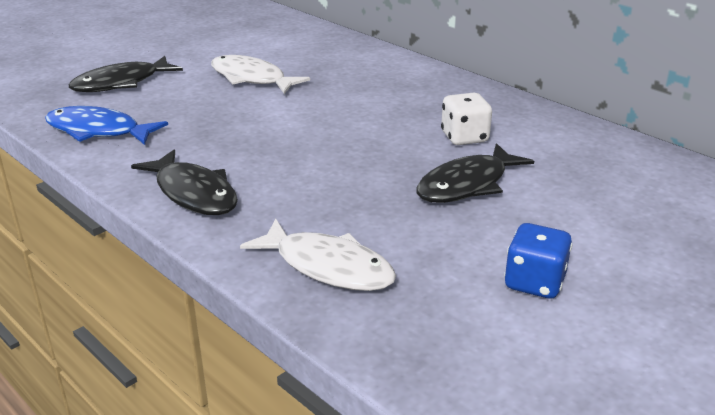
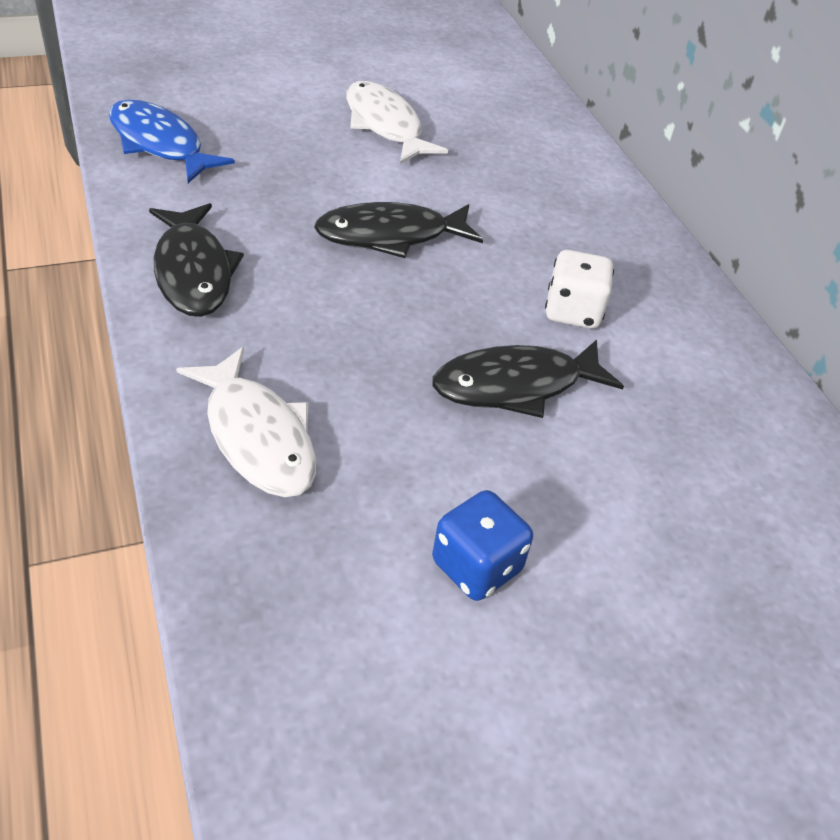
camera: 20 degrees right, 15 degrees up
(121, 83) = (234, 82): black fish -> black fish (390, 235)

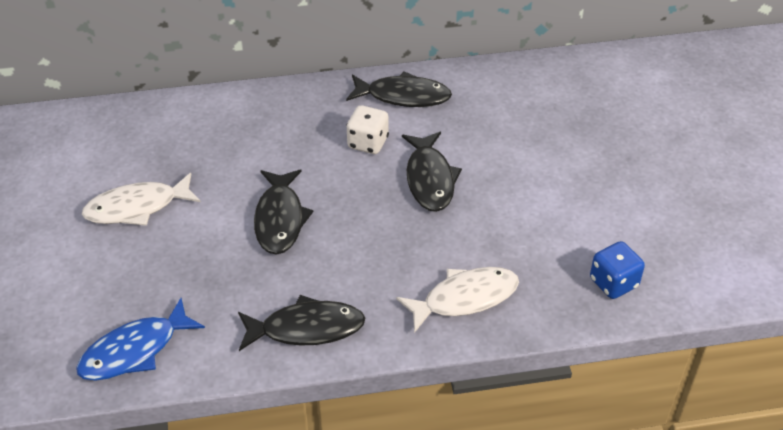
camera: 75 degrees left, 0 degrees up
(476, 566) = (556, 215): blue dice -> blue dice (613, 283)
(699, 347) = (403, 96): none -> black fish

